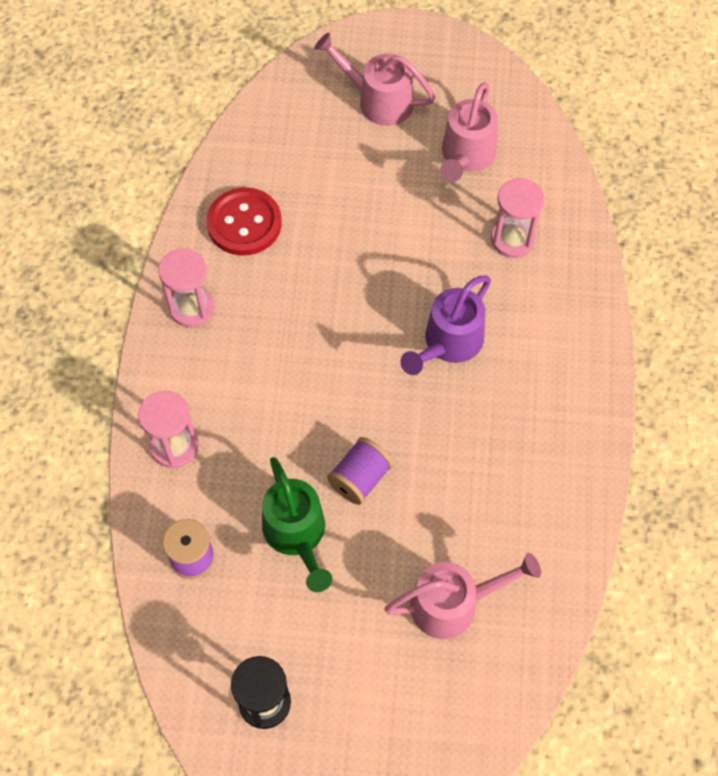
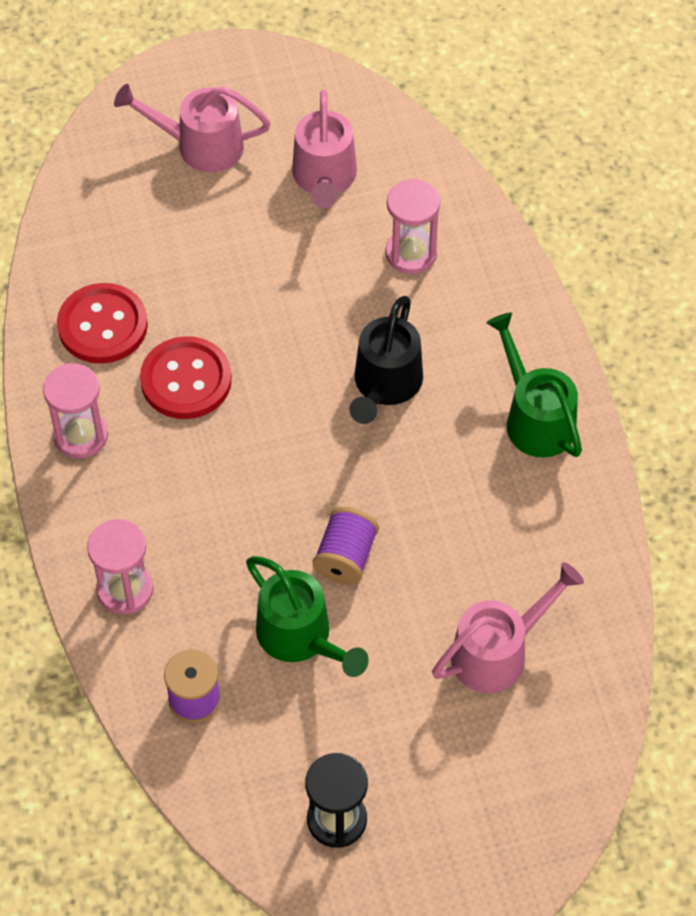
camera: 20 degrees left, 5 degrees down
(291, 288) = (186, 380): none -> red button
(448, 344) = (385, 386): purple watering can -> black watering can
(561, 410) = (534, 417): none -> green watering can

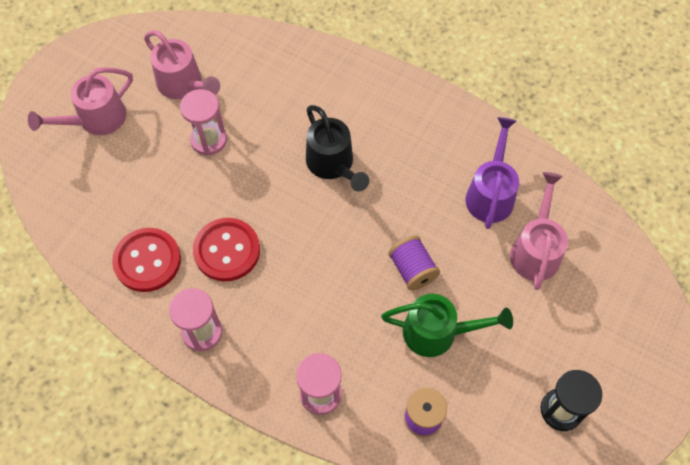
camera: 45 degrees left, 5 degrees up
(411, 253) = (271, 87): pink hourglass -> pink hourglass (208, 140)
(519, 555) = (490, 193): none -> purple watering can
(534, 417) = (421, 119): green watering can -> none

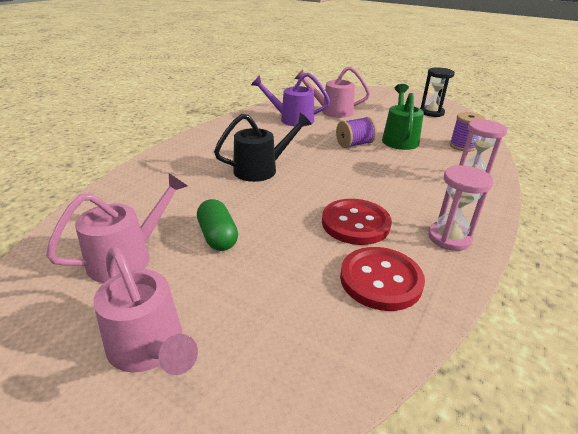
camera: 90 degrees left, 30 degrees down
(208, 140) = (218, 236): pink hourglass -> green capsule

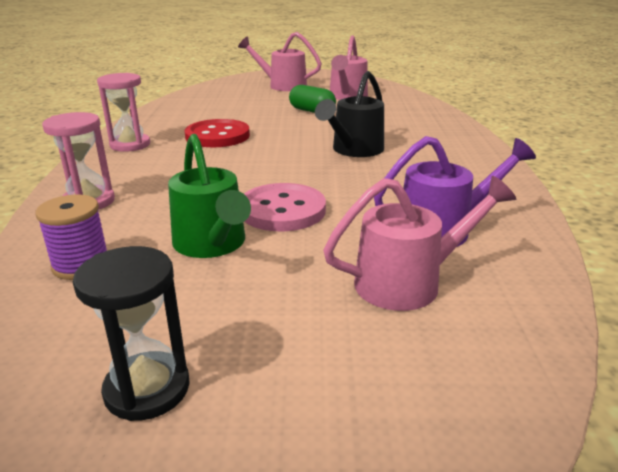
camera: 150 degrees right, 5 degrees down
(354, 144) = (282, 210): purple spool -> pink button
(380, 280) = (183, 118): red button -> none

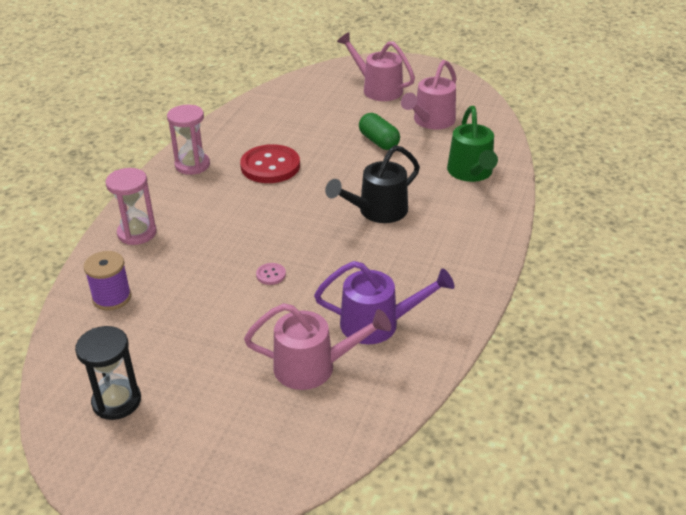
camera: 20 degrees right, 10 degrees up
(213, 245) = (203, 299): green watering can -> green watering can (471, 173)
(282, 210) = (271, 275): pink button -> pink button, size x0.42

